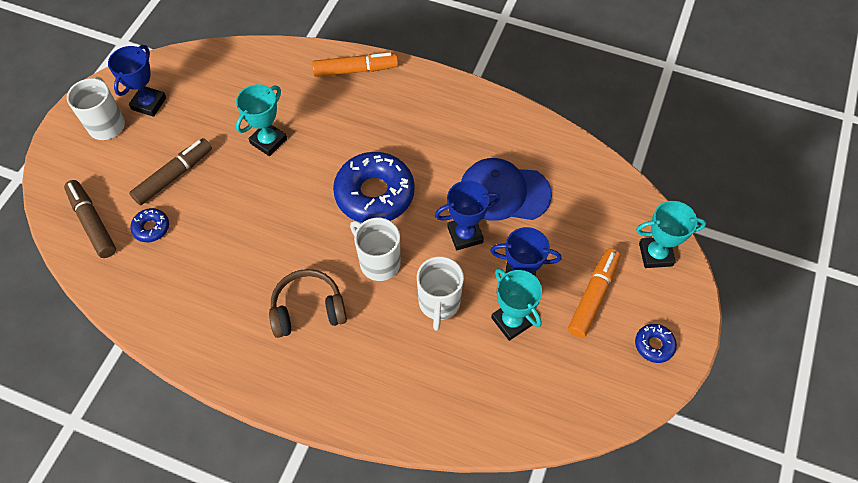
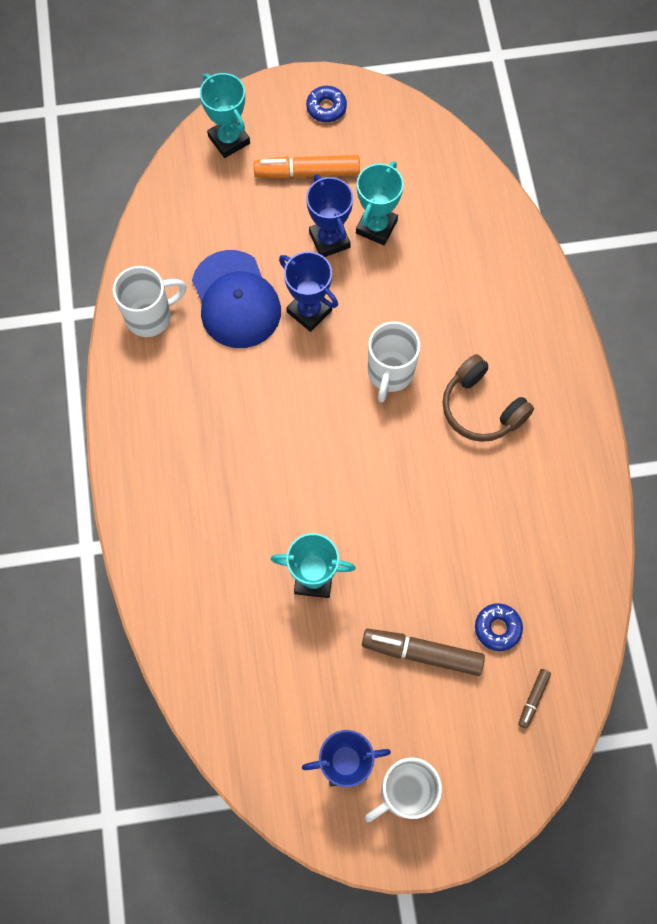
camera: 120 degrees left, 10 degrees up
(92, 223) = (533, 699): brown marker -> brown marker, size x0.50
(355, 70) = (154, 545): orange marker -> none
(374, 194) = (314, 423): blue donut -> none
(439, 304) = (399, 296): white mug -> white mug (150, 316)

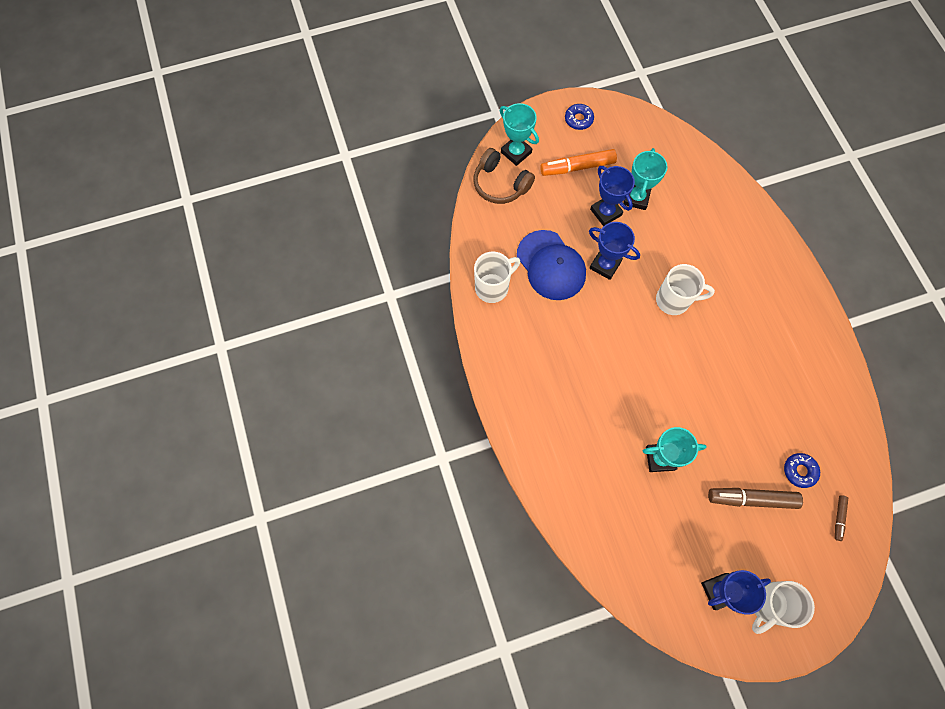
camera: 10 degrees left, 0 degrees up
(390, 373) = (674, 300): white mug -> white mug turned 90 degrees counterclockwise
(481, 408) = (744, 314): brown headphones -> brown headphones (500, 184)

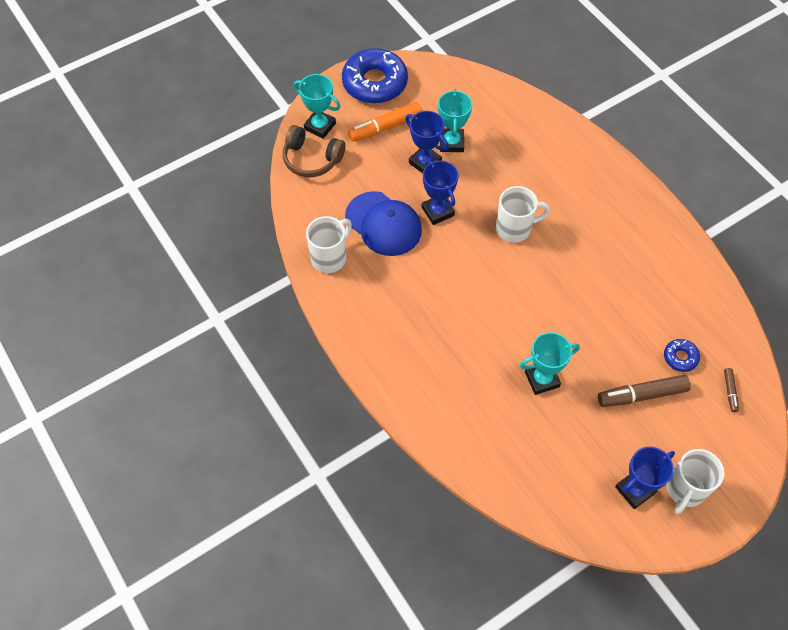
camera: 15 degrees left, 10 degrees down
(578, 119) = (375, 83): blue donut -> blue donut, size x2.20
(605, 265) = (437, 211): blue trophy -> blue trophy turned 45 degrees clockwise

